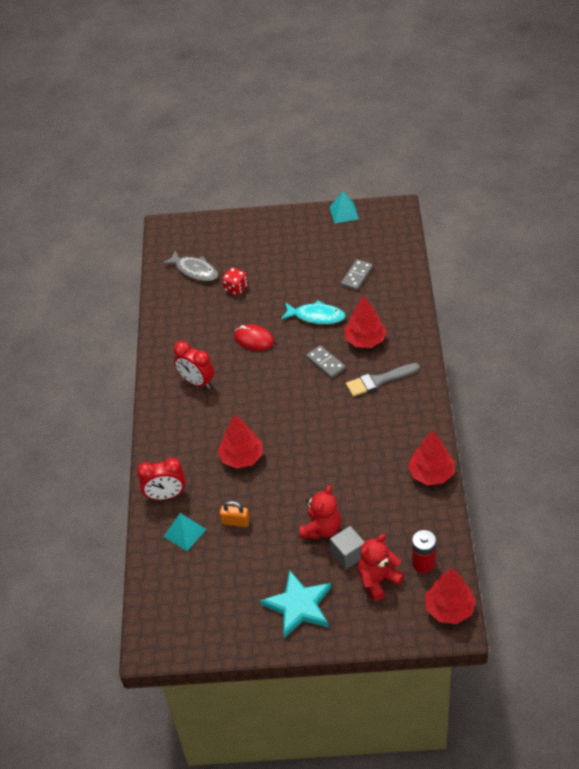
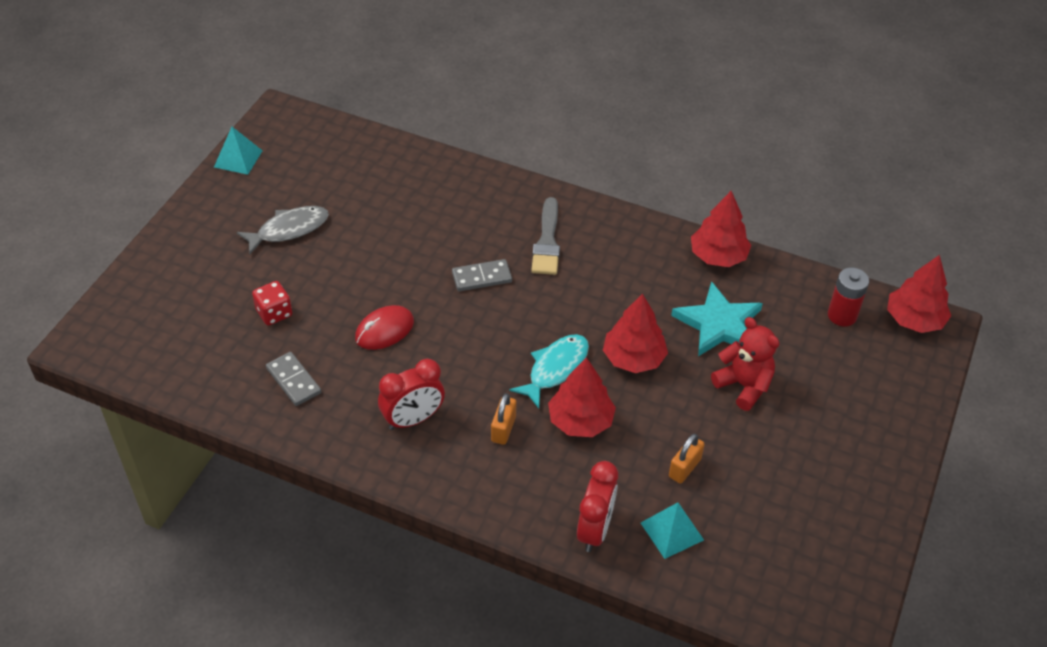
camera: 70 degrees left, 0 degrees up
(194, 270) = (198, 344): grey fish -> grey fish (289, 230)
(214, 424) = (503, 429): none -> orange padlock
(298, 606) = (849, 454): turquoise star -> turquoise star (719, 324)
(316, 316) = (395, 255): turquoise fish -> turquoise fish (555, 369)
(348, 554) = (795, 376): grey cube -> none
(357, 276) = (359, 191): grey domino -> grey domino (294, 380)
(365, 340) = (472, 227): red tree -> red tree (633, 358)
(378, 580) = (847, 364): red teddy bear -> none

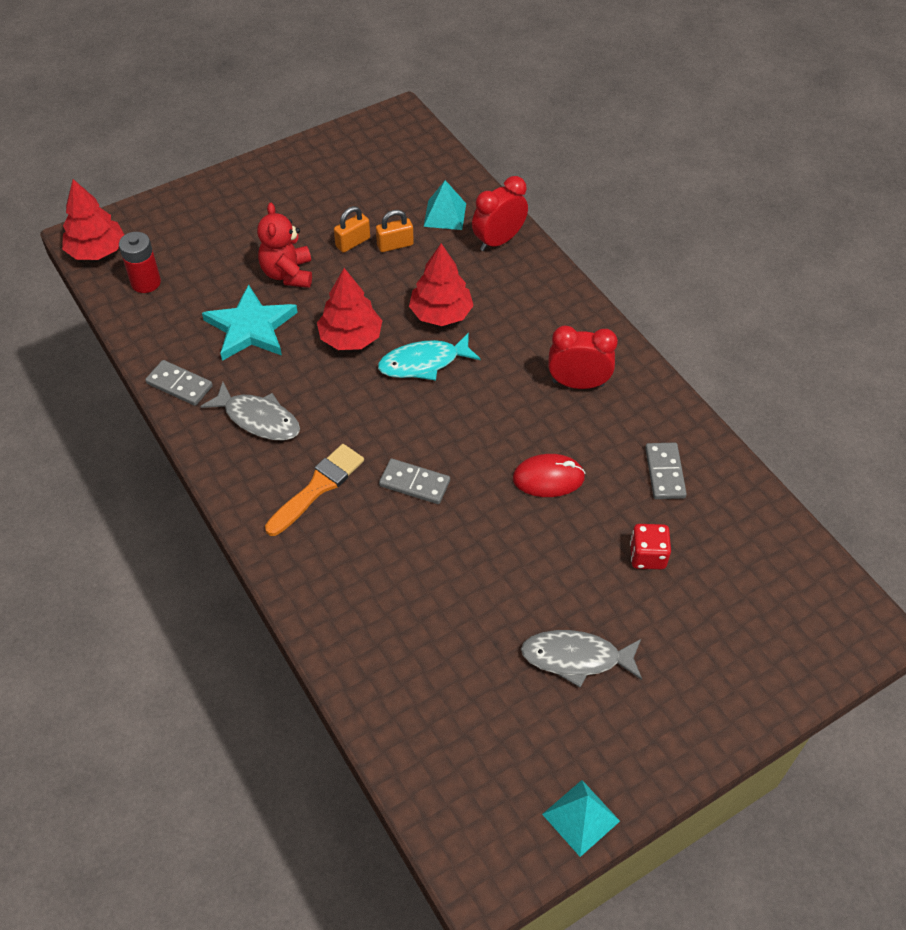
camera: 145 degrees left, 5 degrees up
(503, 429) = (508, 338): orange padlock -> orange padlock (353, 242)
(547, 242) = (318, 487): grey brush -> orange brush
(636, 263) = (258, 419): none -> grey fish
(718, 256) = (179, 385): red tree -> grey domino

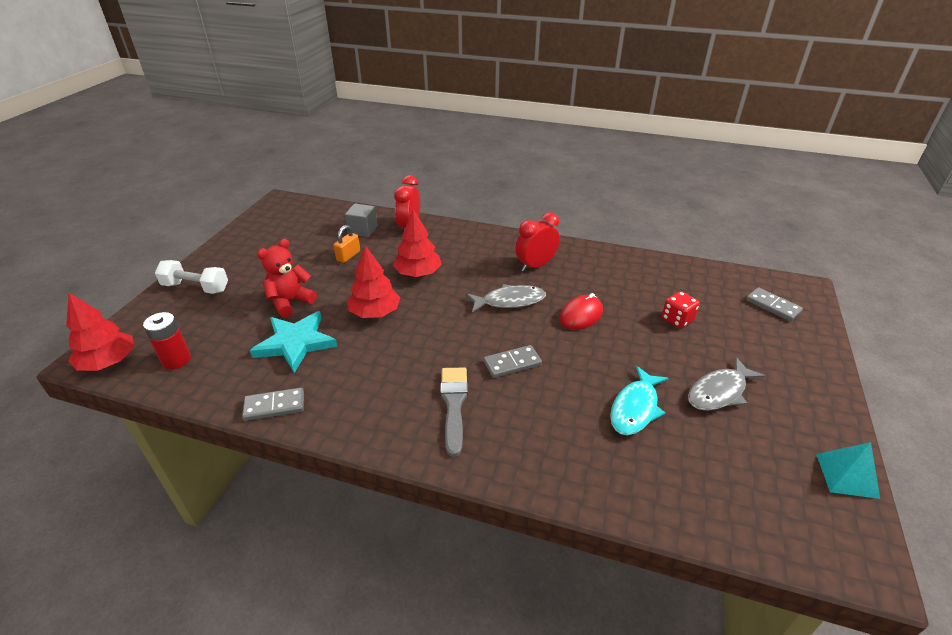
camera: 40 degrees left, 15 degrees down
(223, 202) = (196, 287): none -> white dumbbell
(258, 419) = (362, 391): grey fish -> grey fish (510, 301)
(288, 274) = (290, 302): red teddy bear -> red teddy bear turned 90 degrees clockwise
(318, 487) = (454, 404): orange brush -> grey brush
(353, 242) = (318, 267): orange padlock -> none
(424, 363) = (438, 301): turquoise fish -> turquoise fish (635, 408)
(445, 214) = (363, 230): turquoise pyramid -> grey cube
(664, 472) = (630, 279): grey domino -> grey domino (772, 306)

